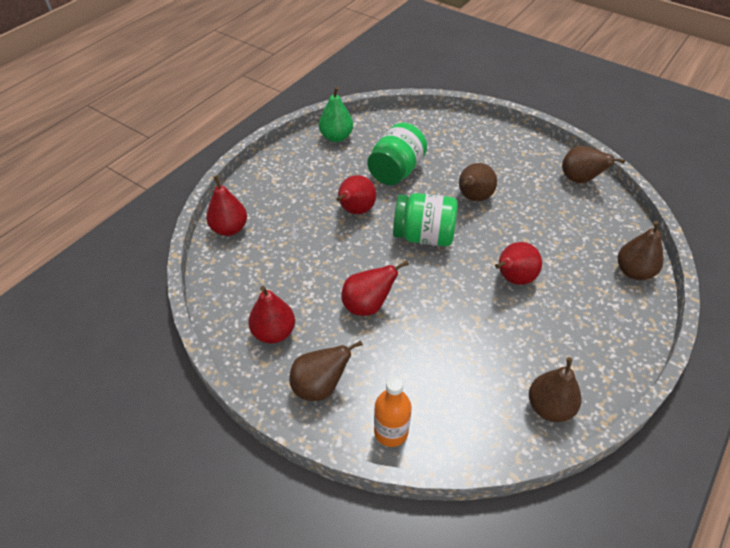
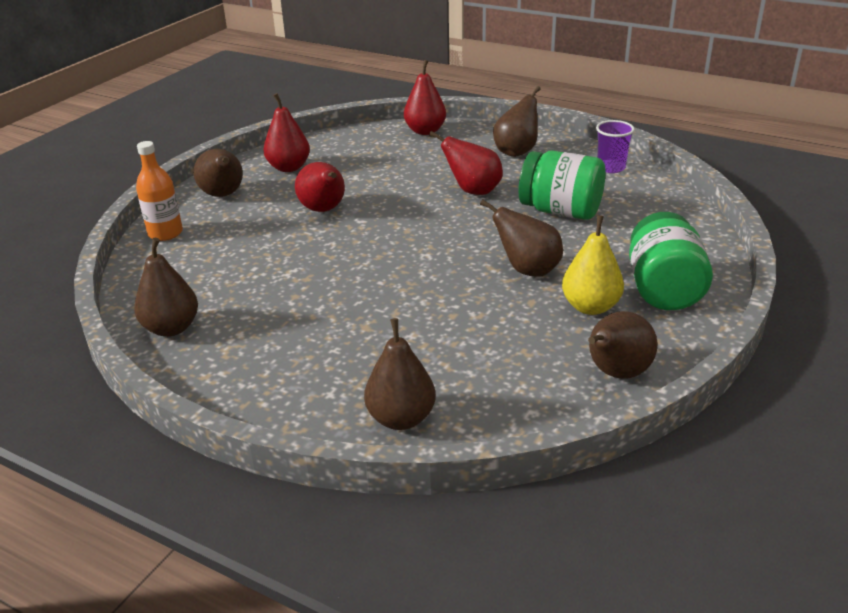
camera: 85 degrees right, 15 degrees down
(293, 179) = (516, 151): none -> brown pear
(336, 137) = (611, 167): green pear -> purple cup
(424, 236) = (440, 237): green jar -> green jar (663, 290)
(513, 279) = (373, 303): red pear -> none
(516, 178) = (590, 307): none -> yellow pear

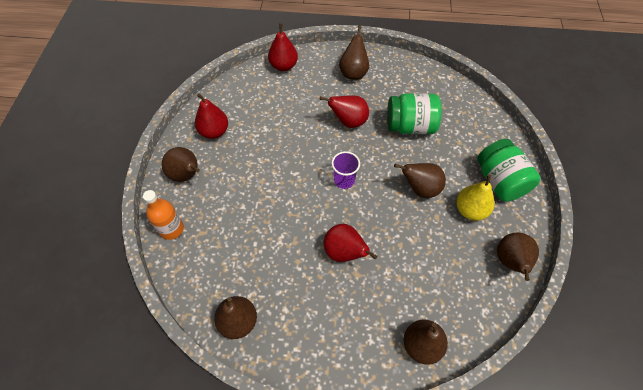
camera: 25 degrees left, 25 degrees up
(324, 210) = (265, 170): red pear -> red pear (344, 252)
(611, 167) = (417, 74): purple cup -> purple cup (344, 180)

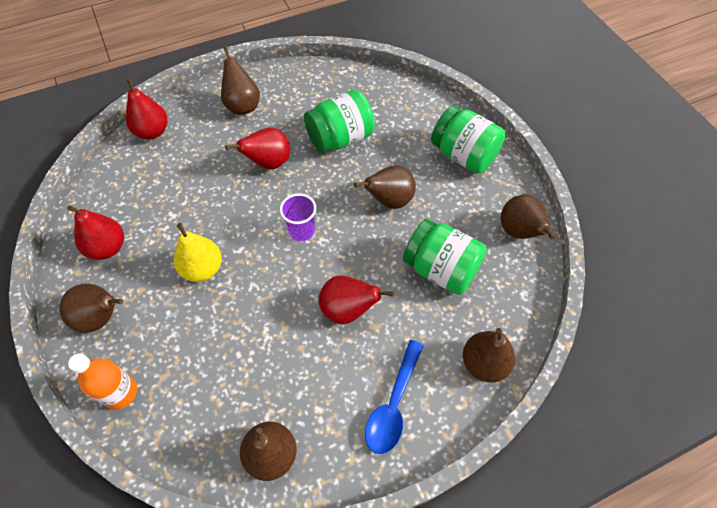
camera: 30 degrees left, 0 degrees up
(337, 336) = (393, 405): none -> blue spoon
(430, 259) = (441, 269): none -> green jar
(470, 210) = (452, 198): yellow pear -> yellow pear (203, 269)

